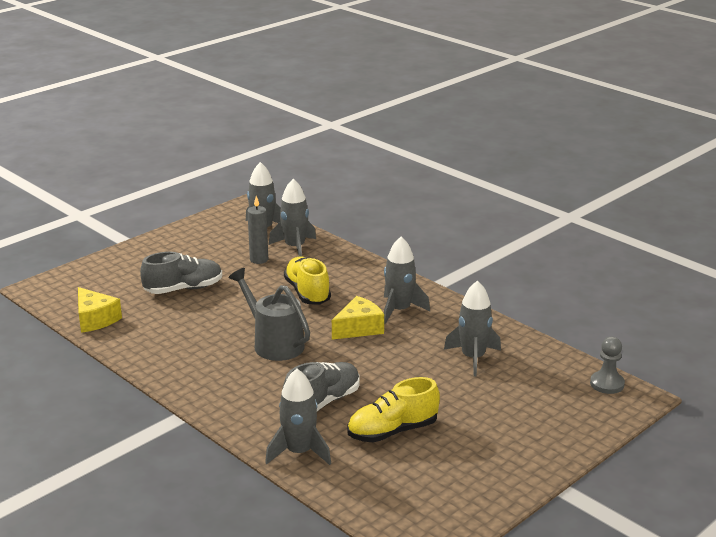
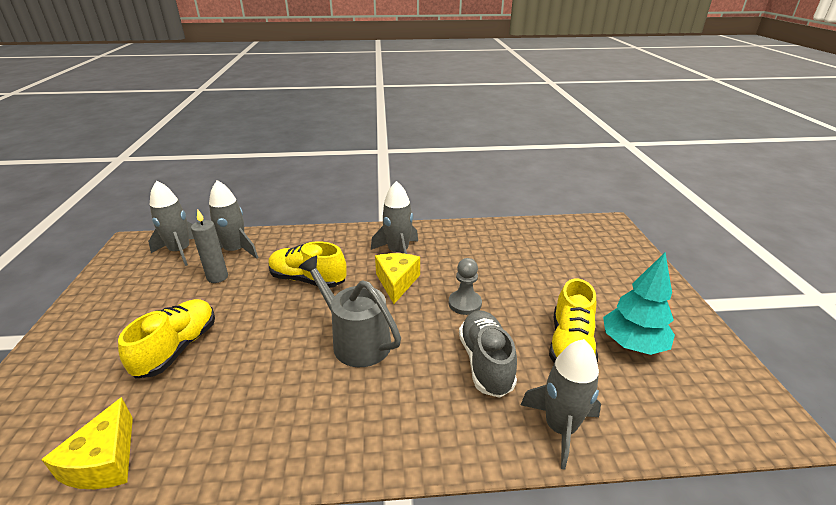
camera: 50 degrees left, 5 degrees up
(95, 319) = (104, 461): yellow cheese -> yellow cheese turned 90 degrees clockwise
(183, 289) = (177, 348): grey shoe -> yellow shoe
(273, 343) = (355, 340): grey watering can -> grey watering can turned 45 degrees clockwise
(435, 460) = (632, 344): none -> turquoise tree
(473, 358) = (501, 255): grey rocket -> none
(607, 384) = (586, 225): grey pawn -> grey pawn (465, 303)

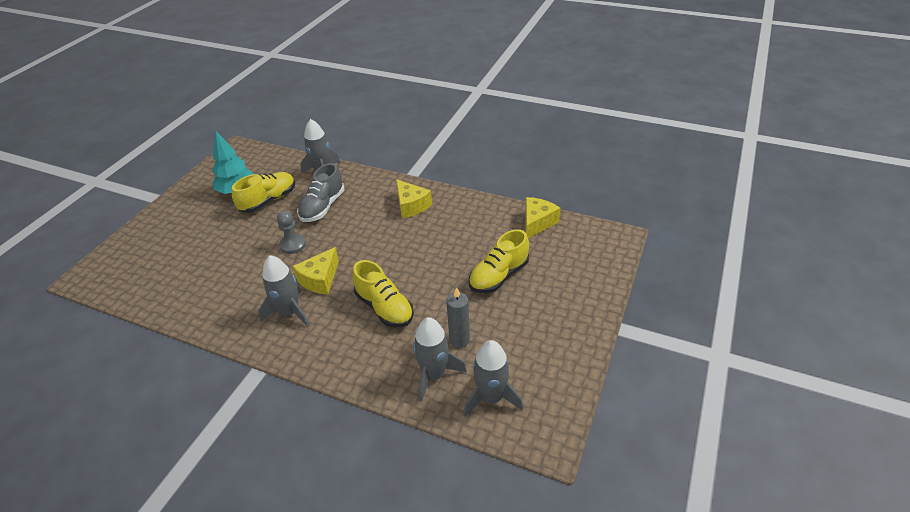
camera: 150 degrees left, 10 degrees up
(351, 415) = (411, 206): none -> yellow cheese
(355, 340) = (383, 243): grey watering can -> none

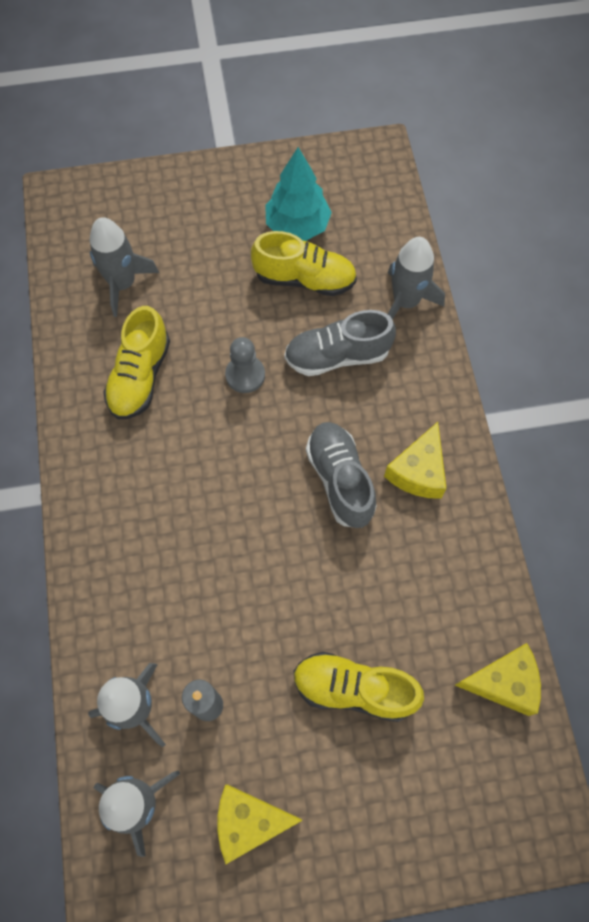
camera: 55 degrees right, 25 degrees up
(289, 312) = (135, 461): grey rocket -> grey rocket (123, 284)
(320, 279) = (207, 455): yellow cheese -> yellow cheese (249, 821)
(384, 308) = (207, 571): yellow shoe -> yellow shoe (140, 376)
(387, 234) = (340, 480): none -> grey shoe

